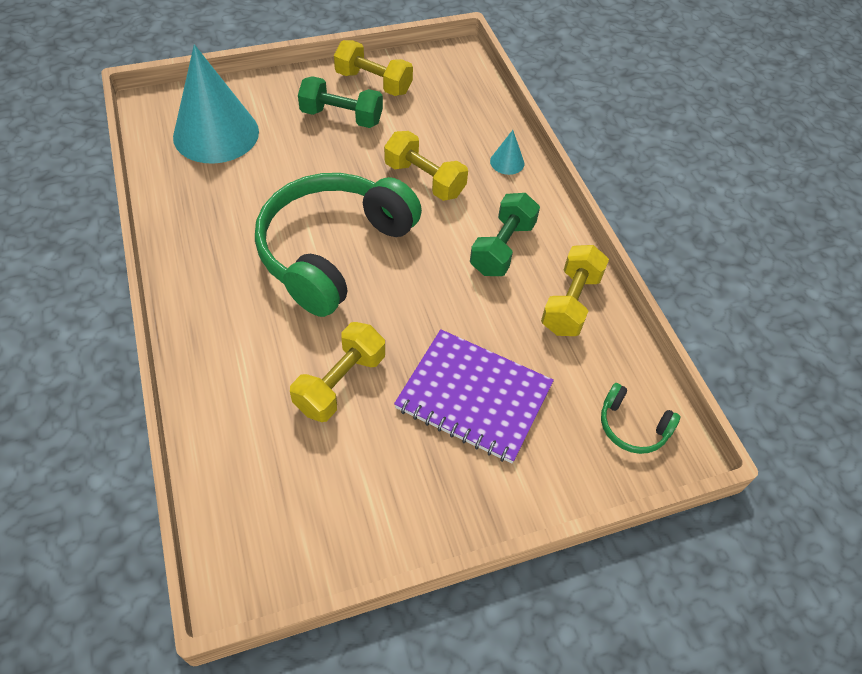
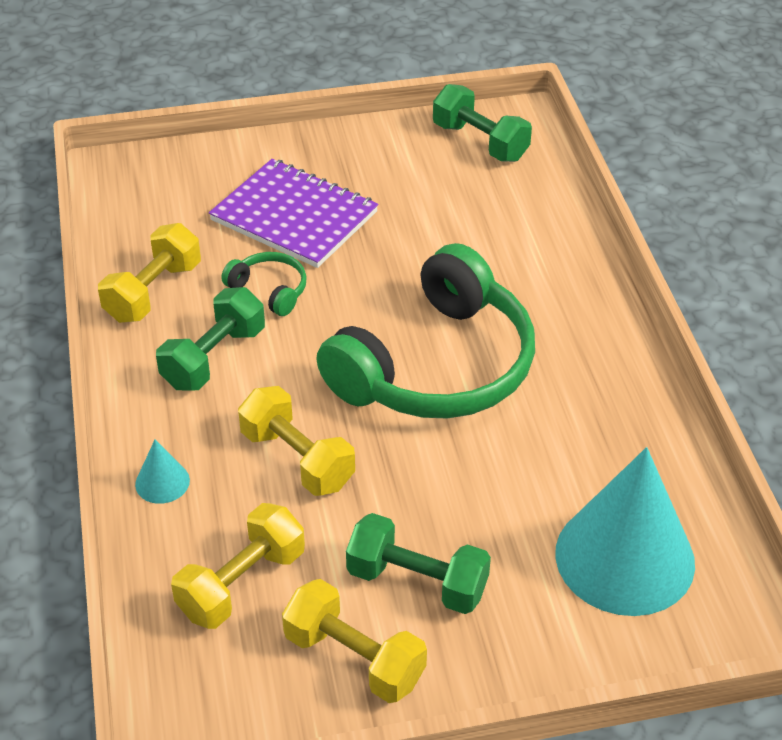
camera: 170 degrees left, 10 degrees down
(288, 528) = (480, 142): none -> green dumbbell
(340, 383) = (431, 235): yellow dumbbell -> yellow dumbbell (241, 583)
(632, 426) = (142, 185): green headphones -> green headphones (269, 290)

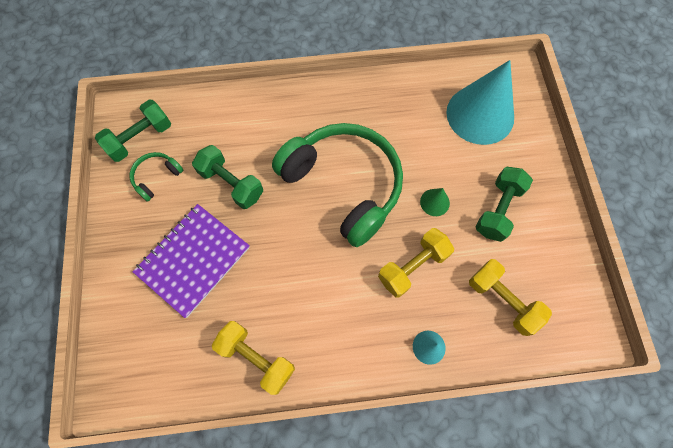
camera: 85 degrees left, 25 degrees up
(214, 358) = (325, 315): green dumbbell -> green dumbbell (231, 183)
(269, 290) = (265, 278): green headphones -> green headphones (156, 177)
(354, 658) = (546, 243): yellow dumbbell -> none
(420, 487) = (434, 202): none -> green cone

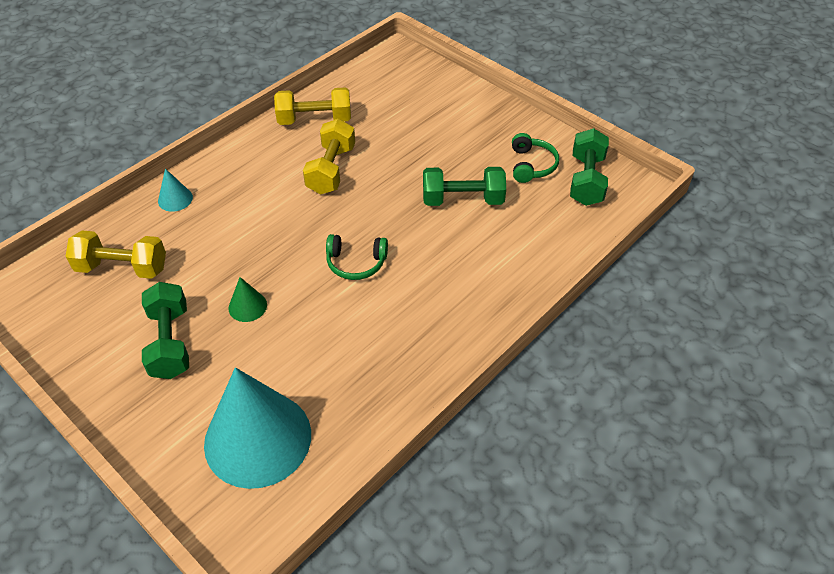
camera: 140 degrees right, 20 degrees down
(193, 260) = (429, 138): purple notebook -> none
(344, 185) = (356, 263): green headphones -> green headphones, size x0.41
(413, 266) = (231, 242): yellow dumbbell -> yellow dumbbell (331, 170)

